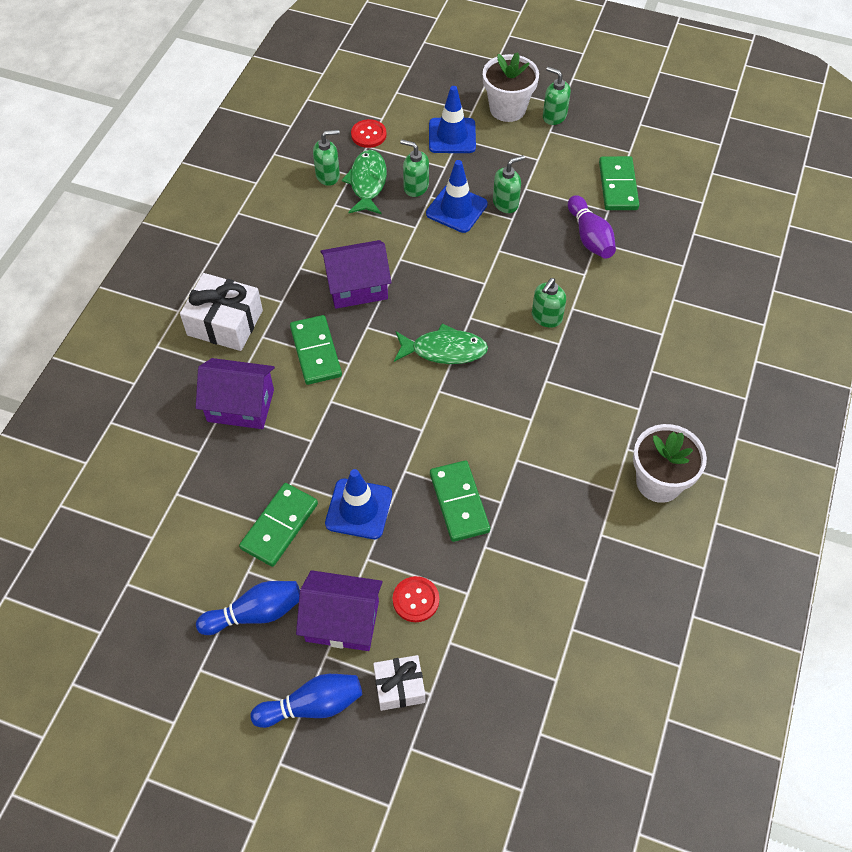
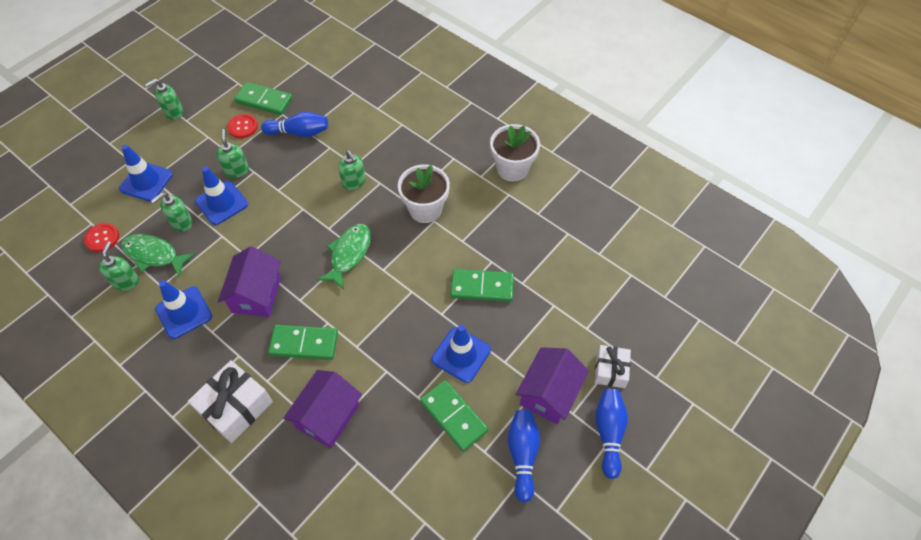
camera: 70 degrees left, 0 degrees up
(312, 236) = (184, 312): none -> blue traffic cone
(416, 600) = (548, 339): red button -> red button (243, 127)
(507, 109) = (145, 137): white flower pot -> white flower pot (425, 209)
(590, 237) = (299, 132): purple bowling pin -> blue bowling pin

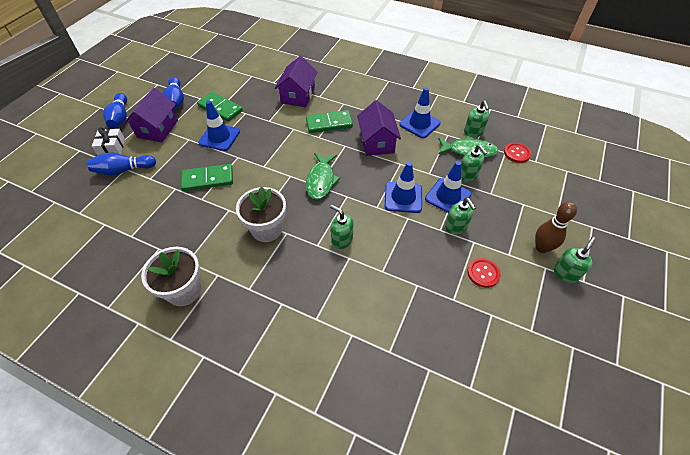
camera: 165 degrees right, 5 degrees down
(146, 182) = (525, 200): blue traffic cone -> blue traffic cone (403, 197)
(174, 135) = (541, 247): none -> brown bowling pin
(181, 223) = (467, 175): green soap dispenser -> green soap dispenser turned 120 degrees clockwise
(236, 407) = (354, 90): white gift -> none
(264, 101) = (484, 312): green domino -> none
(299, 132) = (422, 280): blue bowling pin -> blue bowling pin (124, 170)

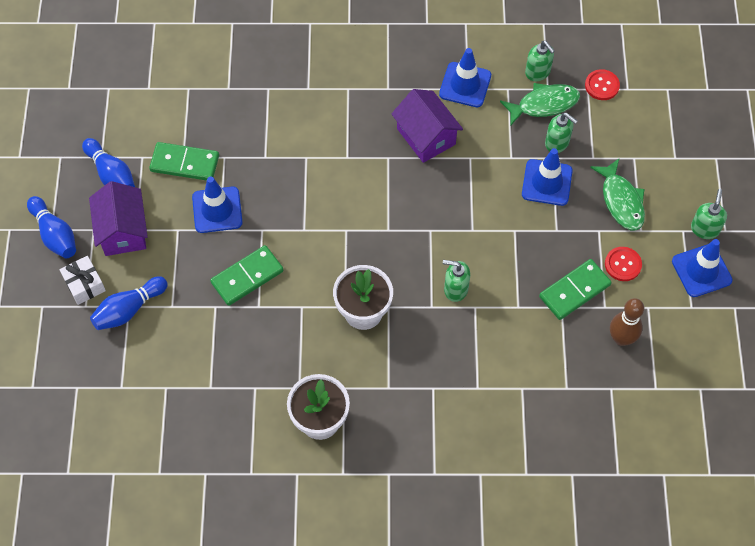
camera: 25 degrees left, 10 degrees up
(298, 95) = (278, 99): purple house -> none
(321, 180) = (388, 221): green fish -> green fish (621, 201)
(329, 123) = (348, 130): green domino -> green domino (574, 291)
(403, 197) = (496, 204): blue traffic cone -> blue traffic cone (701, 271)
(456, 227) = (572, 220): green soap dispenser -> none
(541, 247) = (671, 208): brown bowling pin -> brown bowling pin (621, 338)

